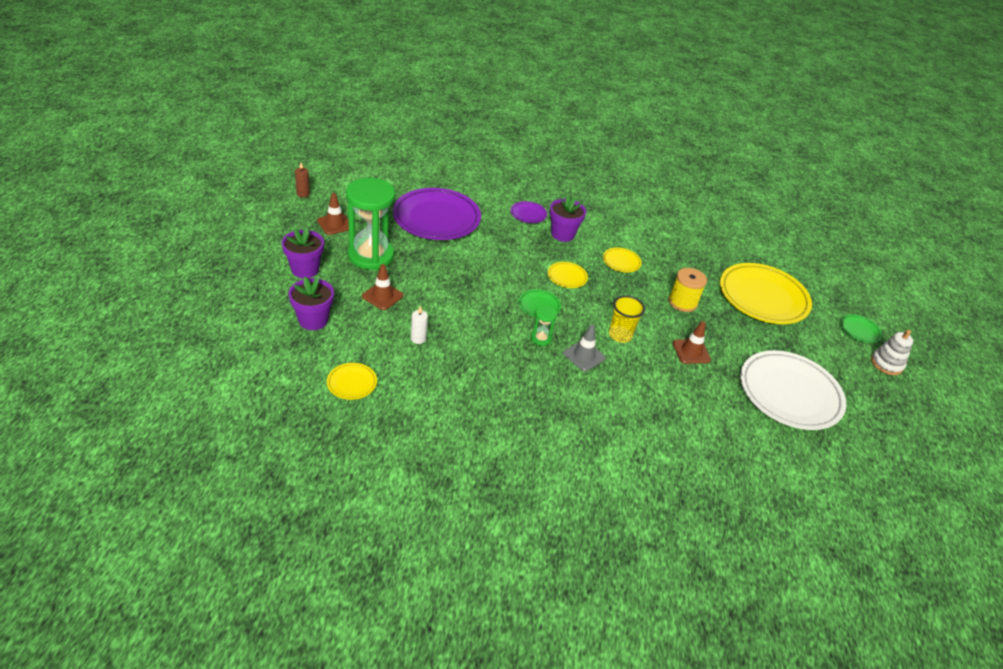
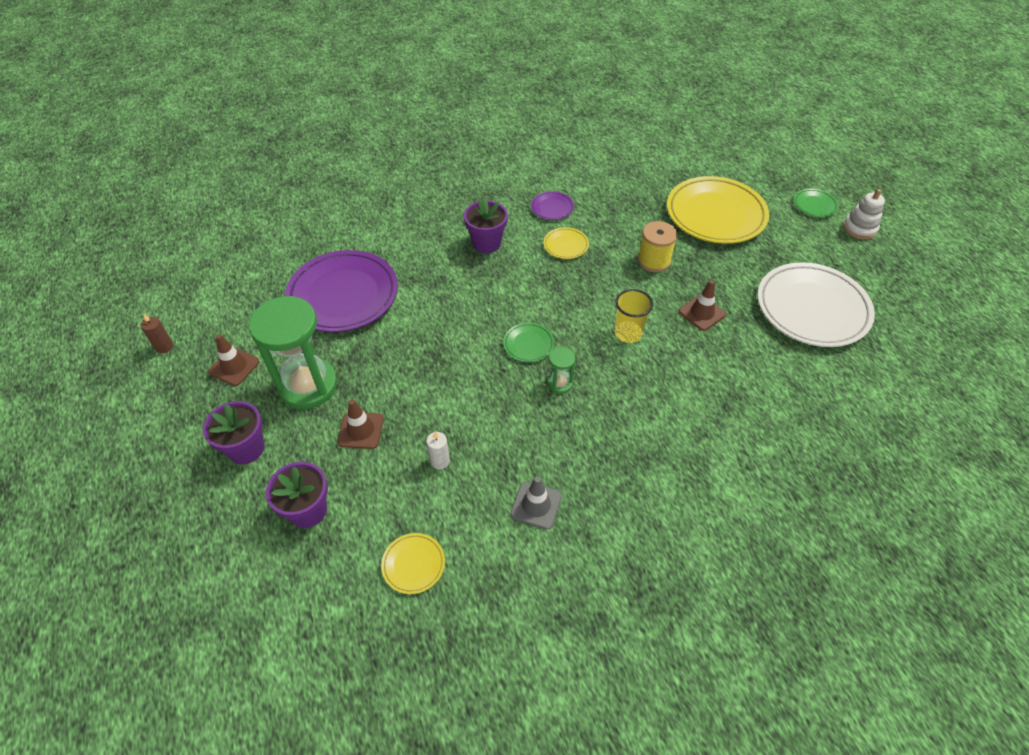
camera: 25 degrees left, 10 degrees up
(528, 214) = (434, 237): purple plate -> purple plate (552, 208)
(567, 277) = (529, 293): yellow plate -> none
(584, 356) = (614, 378): grey traffic cone -> grey traffic cone (536, 505)

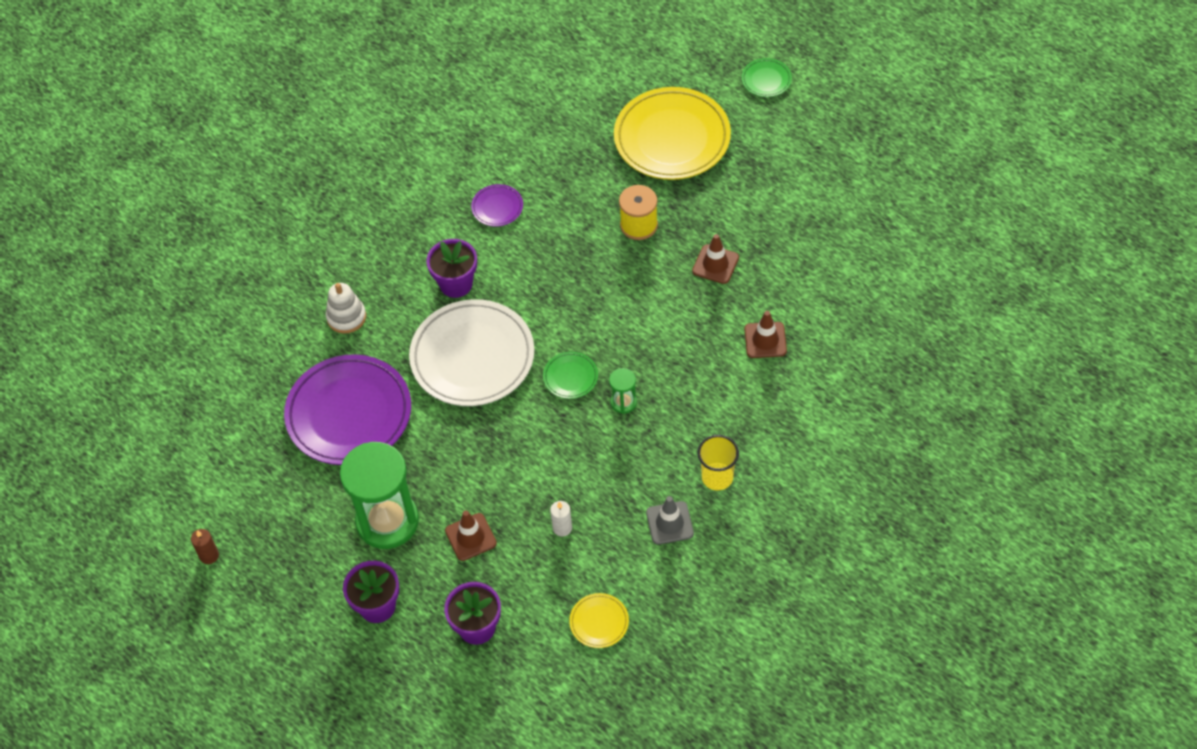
camera: 25 degrees left, 5 degrees up
(234, 367) = (299, 539): brown traffic cone -> brown traffic cone (765, 340)
(566, 245) = (539, 248): yellow plate -> none
(628, 333) = (657, 320): yellow cup -> yellow cup (717, 477)
(812, 309) = (815, 210): white plate -> white plate (472, 357)
(859, 228) = (822, 91): white stacking toy -> white stacking toy (346, 317)

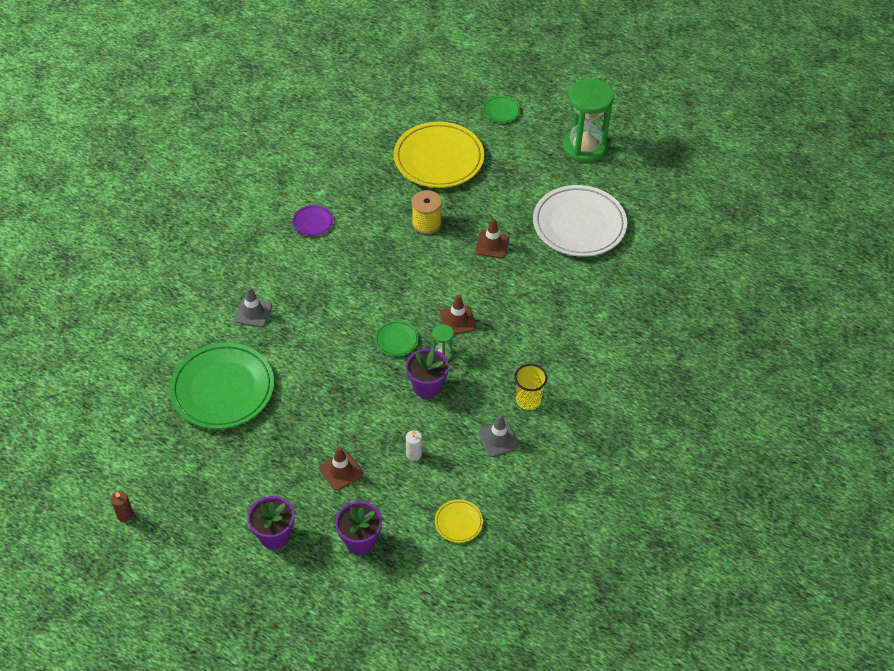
camera: 15 degrees left, 5 degrees down
(346, 317) = (207, 316): white stacking toy -> none
(349, 414) = (223, 389): purple plate -> green plate
(387, 521) = (270, 468): green hourglass -> green hourglass (584, 147)
(403, 319) = (253, 313): none -> grey traffic cone
(456, 284) = (291, 282): purple flower pot -> purple flower pot (427, 387)
(472, 357) = (315, 334): white plate -> white plate (579, 225)
(765, 340) = (542, 295): brown traffic cone -> brown traffic cone (457, 320)

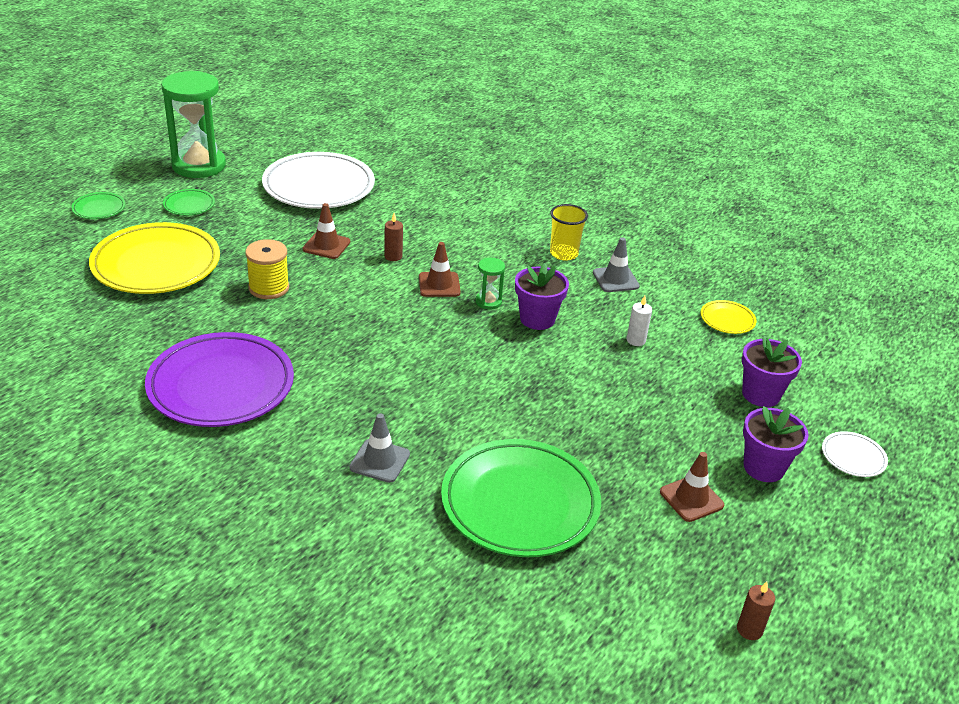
camera: 85 degrees left, 15 degrees down
(294, 599) = (853, 457): none -> white plate
(313, 222) = (221, 386): purple plate -> purple plate, size x2.29
(341, 471) = (661, 400): brown traffic cone -> brown traffic cone (691, 499)
(396, 340) = (460, 334): green plate -> green plate (189, 205)
(489, 287) = (393, 256): none -> brown candle

